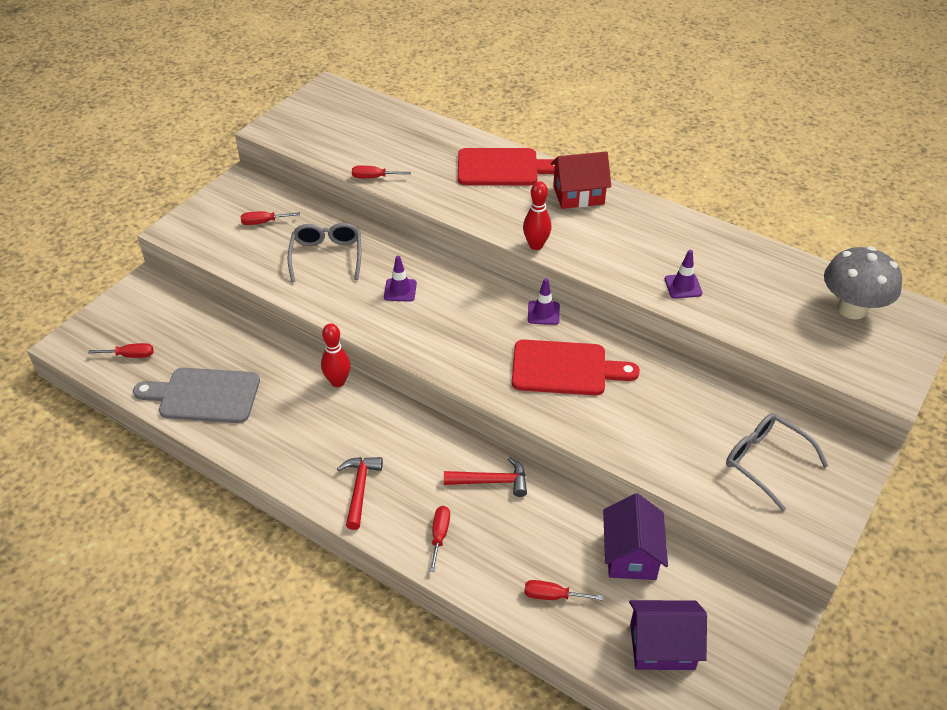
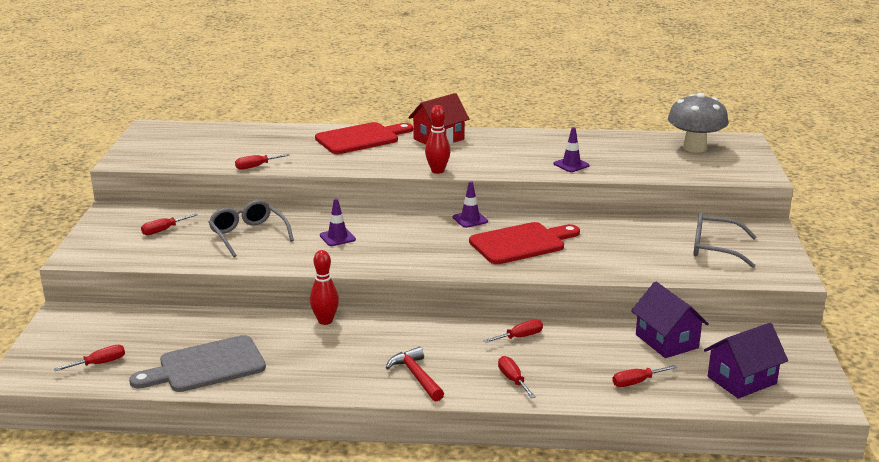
camera: 30 degrees left, 20 degrees down
(492, 481) = (520, 337): red hammer -> red screwdriver

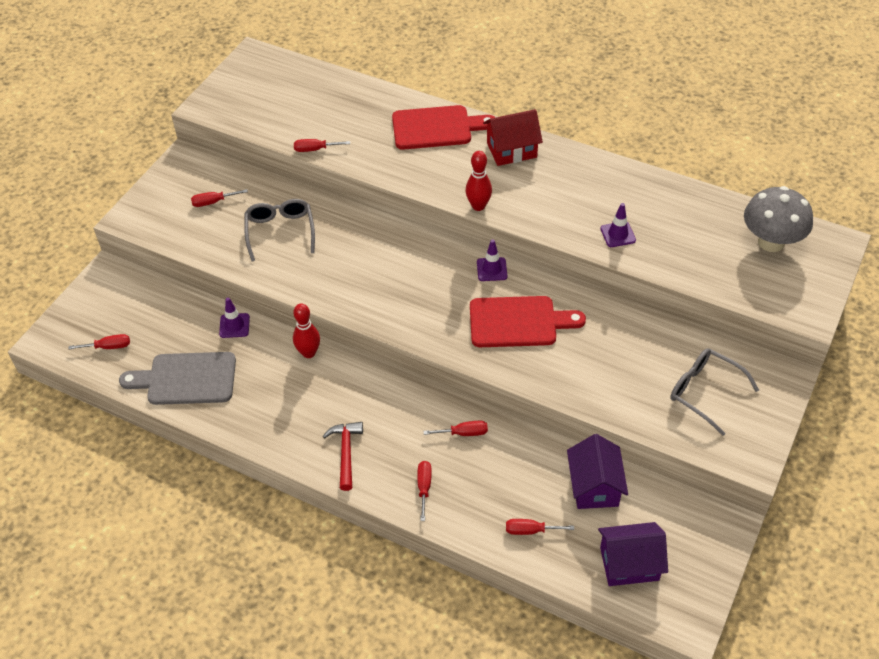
camera: 25 degrees right, 25 degrees up
(337, 237) = (355, 260): purple traffic cone -> purple traffic cone (234, 325)

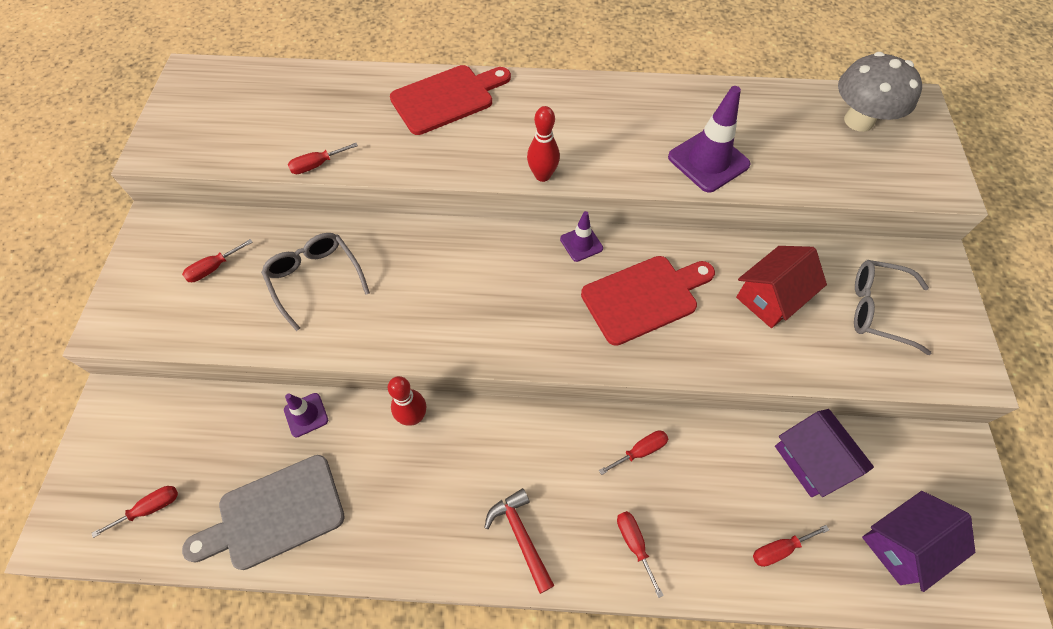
camera: 25 degrees left, 10 degrees up
(511, 150) = (542, 100): red house -> red house (770, 298)
(618, 234) = (708, 161): purple traffic cone -> purple traffic cone, size x1.82

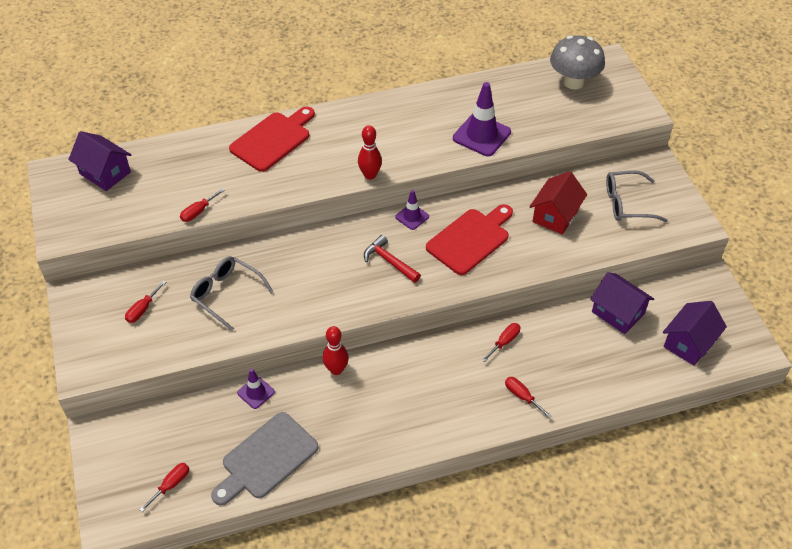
camera: 20 degrees left, 10 degrees down
(241, 88) = (105, 173): none -> purple house
(520, 535) = (445, 416): red hammer -> red hammer (389, 261)
(779, 549) = (615, 370): red screwdriver -> none

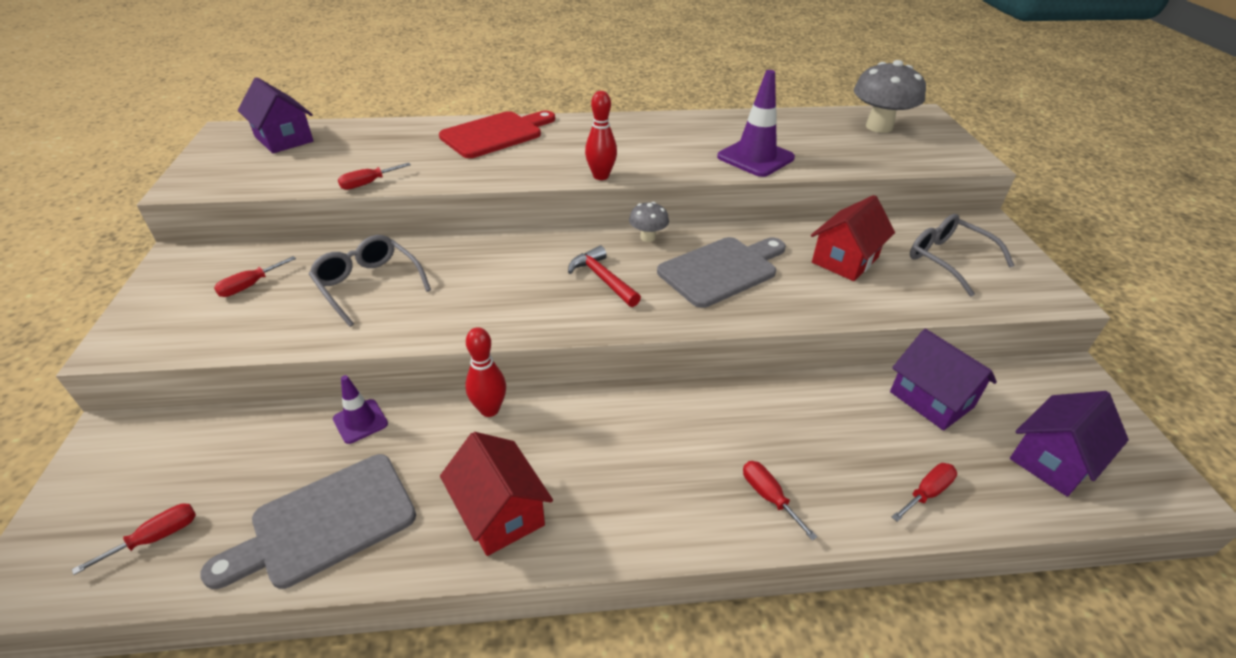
camera: 10 degrees right, 10 degrees down
(366, 434) = (500, 512): none -> red house
(412, 217) = (648, 237): purple traffic cone -> grey mushroom
(470, 239) = (721, 270): red cutting board -> grey cutting board
(504, 342) = (751, 412): red screwdriver -> red screwdriver (927, 493)
(627, 203) = (948, 260): grey glasses -> grey glasses turned 45 degrees clockwise

